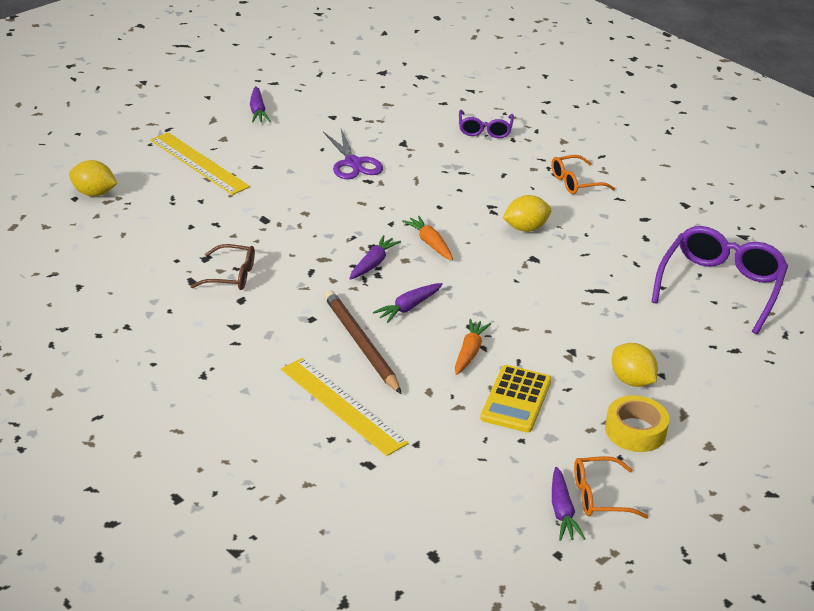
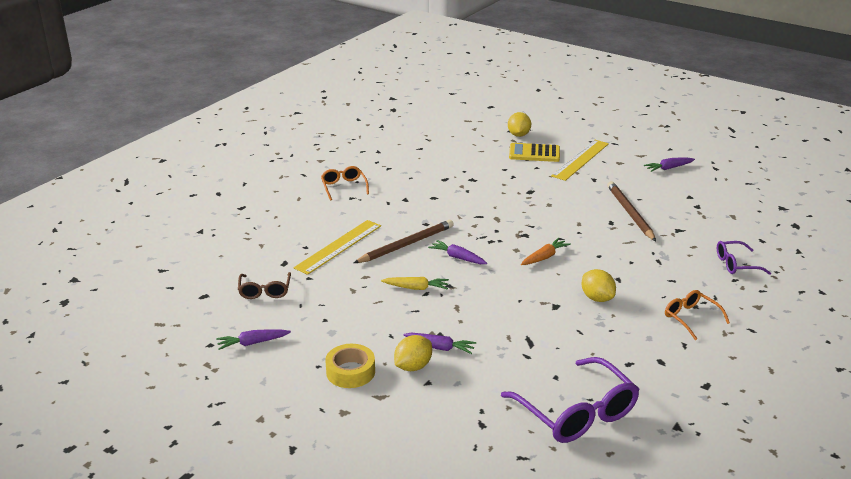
camera: 80 degrees right, 5 degrees down
(231, 276) = (457, 190): brown glasses -> brown glasses (265, 291)
(353, 163) = (629, 213): purple scissors -> brown pencil
(373, 263) = (503, 237): purple carrot -> purple carrot (440, 347)
(469, 352) = (416, 288): orange carrot -> yellow carrot
(516, 400) = (369, 313): yellow calculator -> yellow calculator (534, 153)
(600, 496) = (271, 359): orange glasses -> orange glasses (344, 187)
(720, 287) = (576, 412): purple glasses -> purple glasses turned 45 degrees clockwise

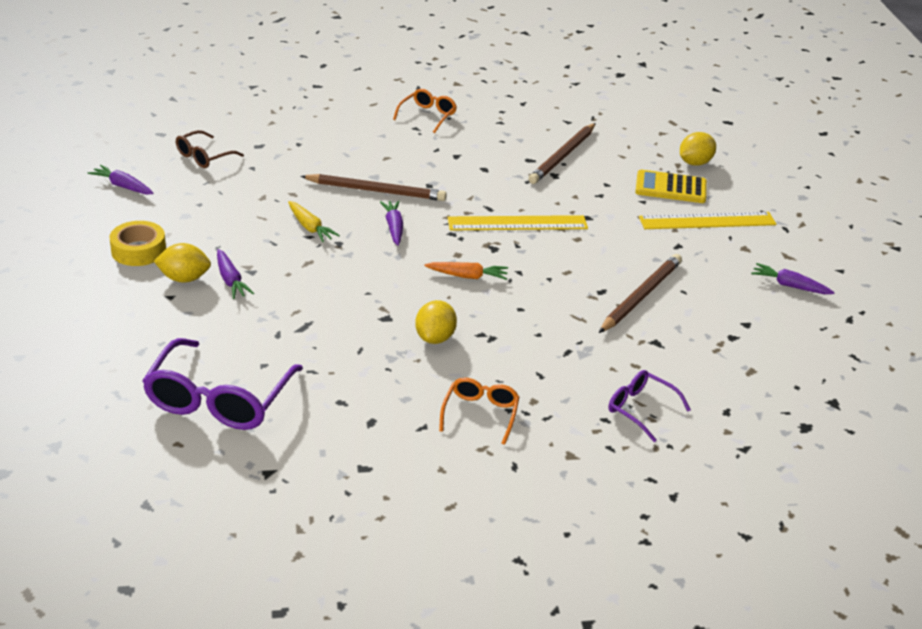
camera: 45 degrees right, 5 degrees up
(338, 246) = (322, 159): yellow ruler -> yellow ruler (517, 223)
(456, 167) = (563, 156): none -> brown pencil
(534, 153) = (670, 188): yellow calculator -> yellow calculator turned 45 degrees counterclockwise

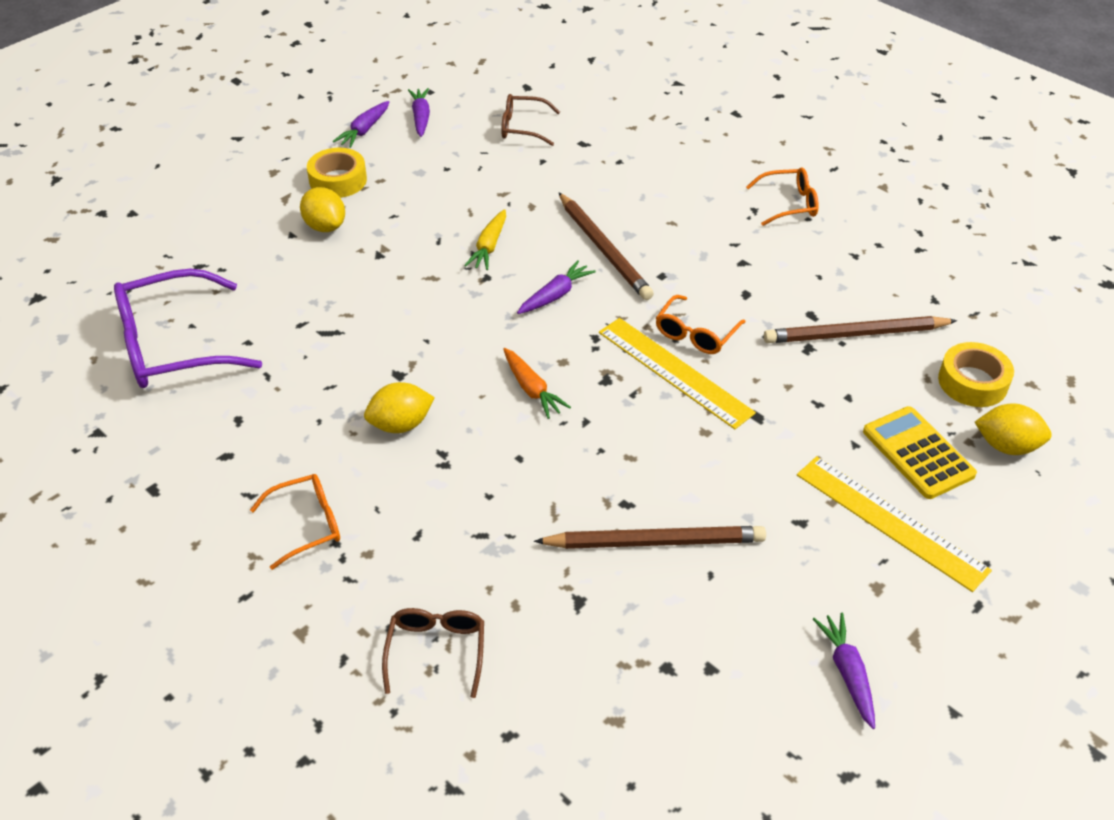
camera: 55 degrees right, 10 degrees up
(231, 280) = (351, 252): purple carrot -> purple carrot (364, 130)
(495, 200) = (696, 333): none -> orange glasses
(641, 146) = (972, 382): none -> yellow tape
(641, 409) = (436, 652): purple glasses -> brown glasses

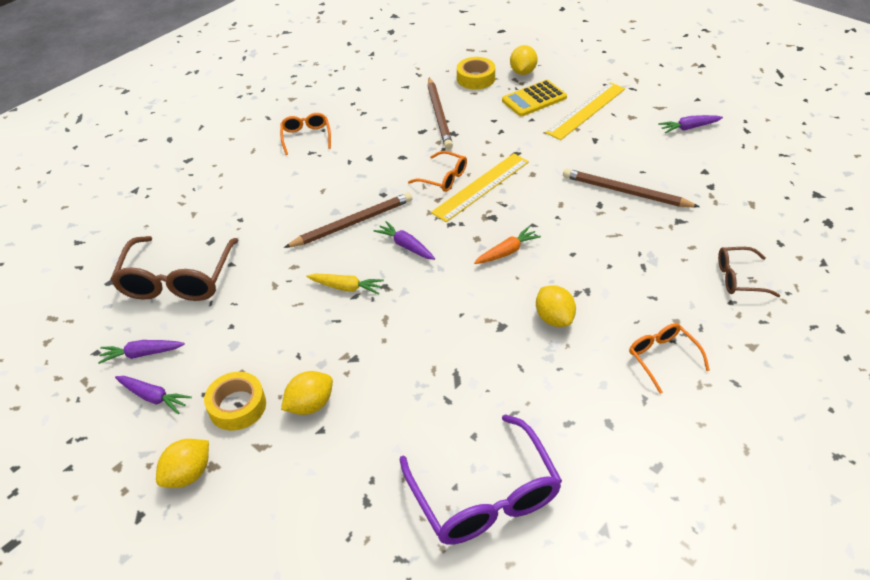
camera: 90 degrees left, 0 degrees up
(269, 159) = (188, 474): none -> yellow lemon
(523, 127) = (178, 279): brown glasses -> brown glasses, size x1.85
(655, 541) = (625, 192): brown pencil -> brown pencil turned 60 degrees counterclockwise

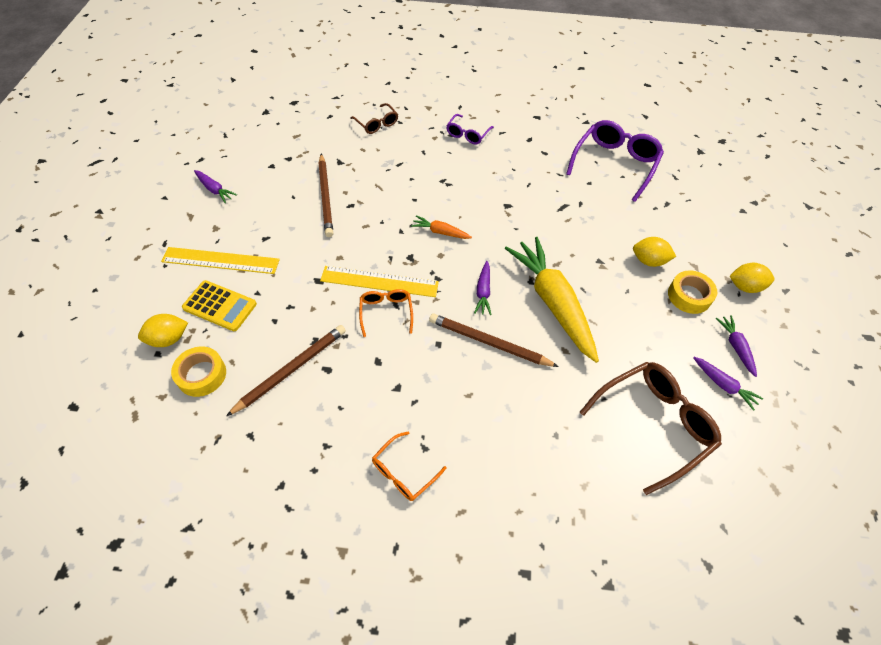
camera: 130 degrees left, 10 degrees up
(346, 287) = (552, 302): yellow carrot -> yellow carrot, size x2.28
(554, 318) = (479, 185): yellow lemon -> none
(663, 358) = (468, 134): orange glasses -> purple glasses

